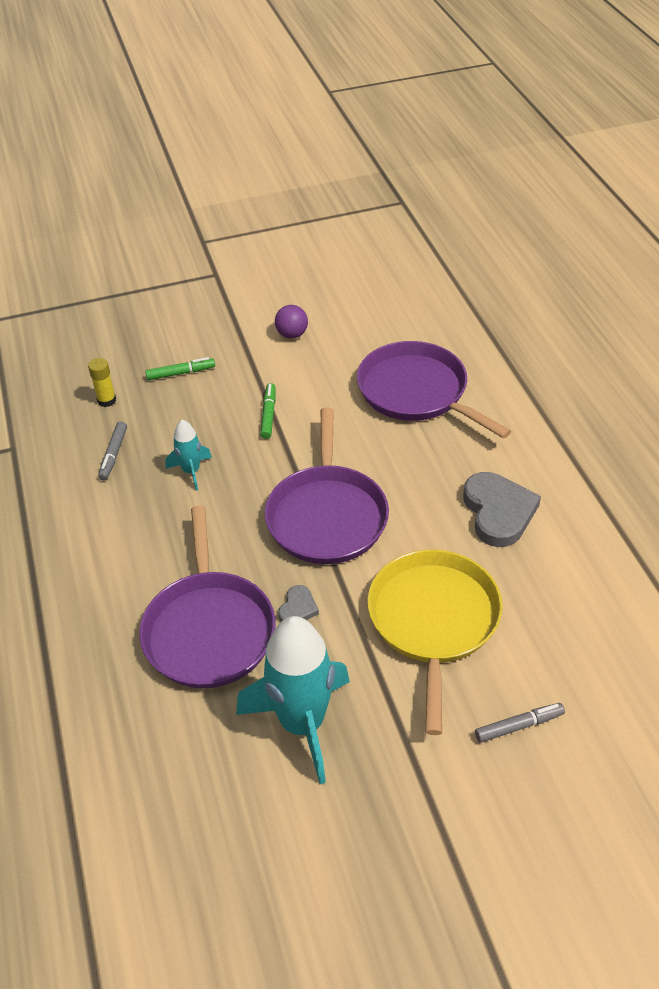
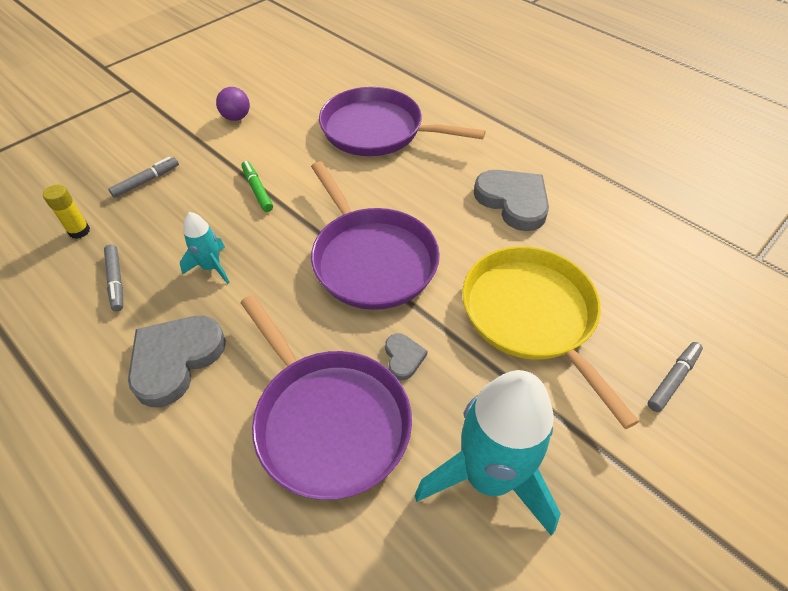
camera: 30 degrees left, 5 degrees up
(124, 536) = (175, 360): none -> grey heart
(181, 373) = (146, 181): green marker -> grey marker

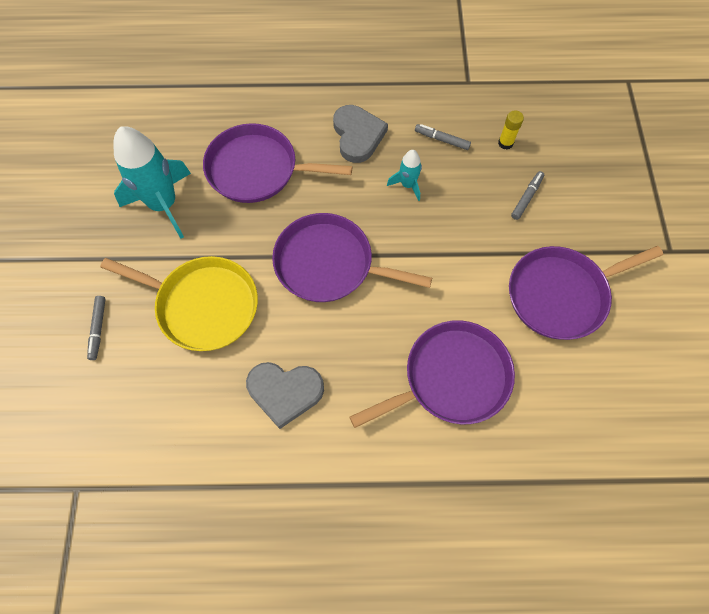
camera: 135 degrees right, 15 degrees up
(146, 181) = (526, 198): grey marker -> grey marker turned 150 degrees counterclockwise
(236, 117) = (561, 294): purple ball -> purple pan
(257, 190) = (456, 250): green marker -> none
(403, 358) = (252, 224): grey heart -> none

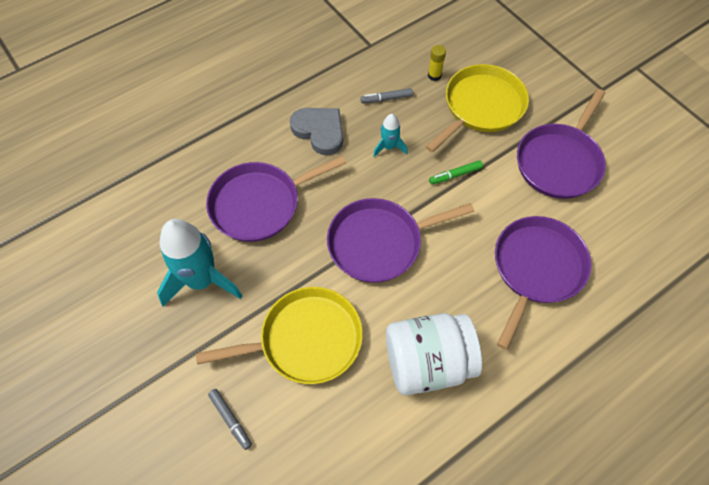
camera: 35 degrees left, 5 degrees down
(285, 392) = (427, 362): grey heart -> white jar
(447, 246) = (455, 175): none -> green marker
(526, 198) = (481, 107): grey marker -> yellow pan

